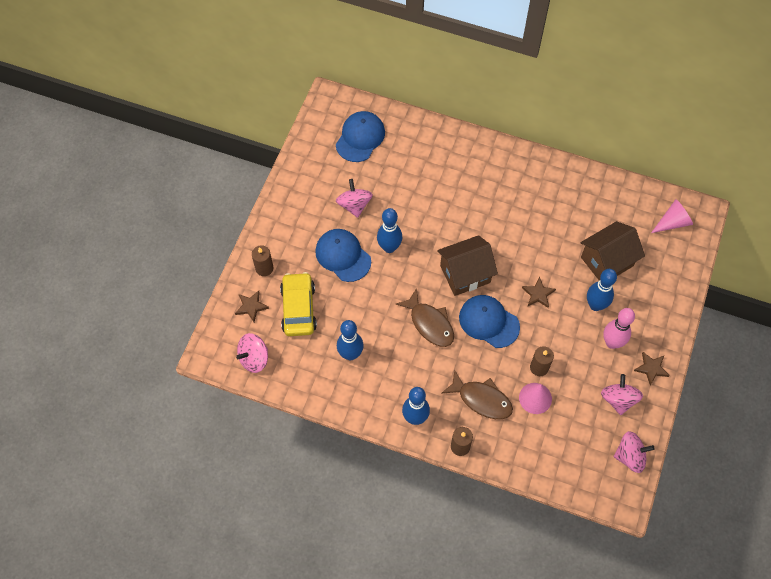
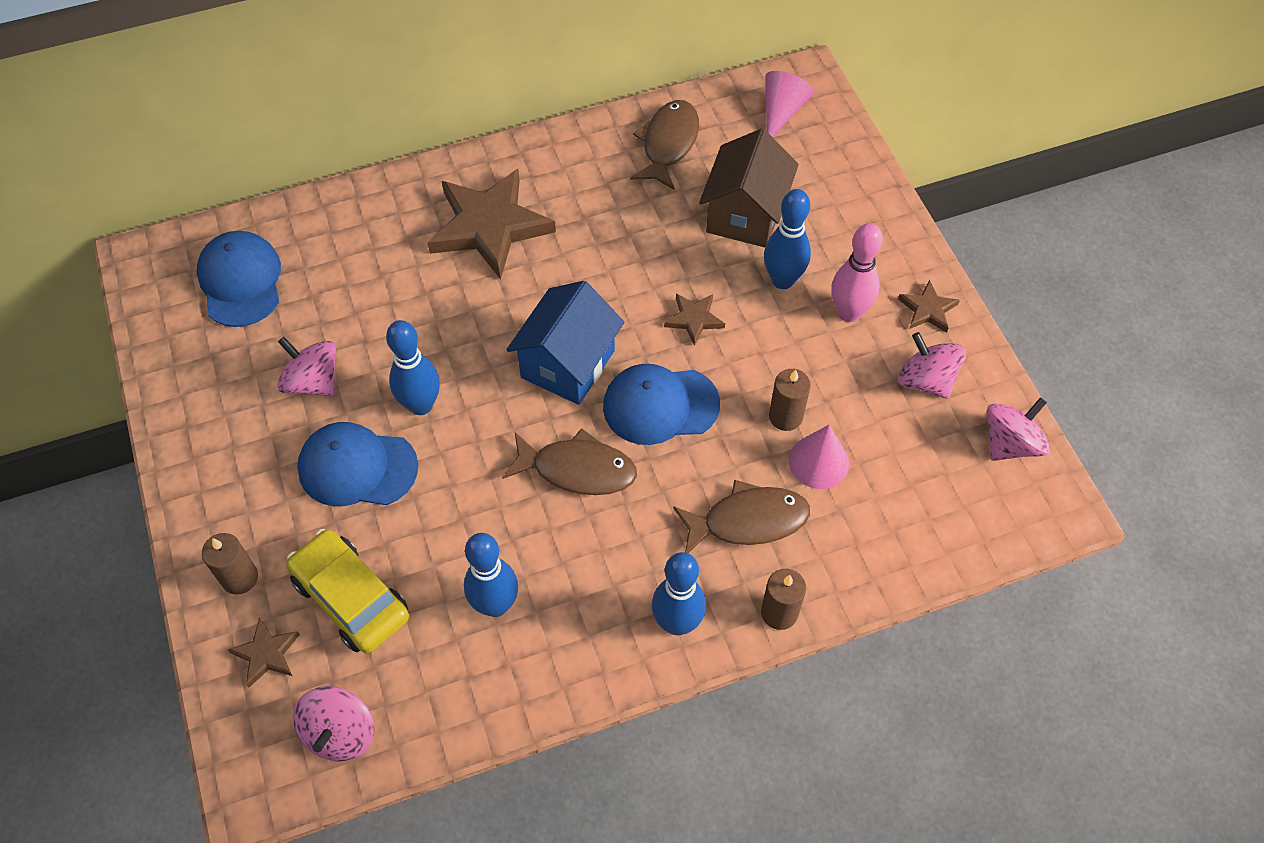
camera: 40 degrees left, 5 degrees down
(465, 274) = (568, 364): brown house -> blue house
(485, 185) = (490, 226): none -> brown star
(601, 201) = (668, 144): none -> brown fish

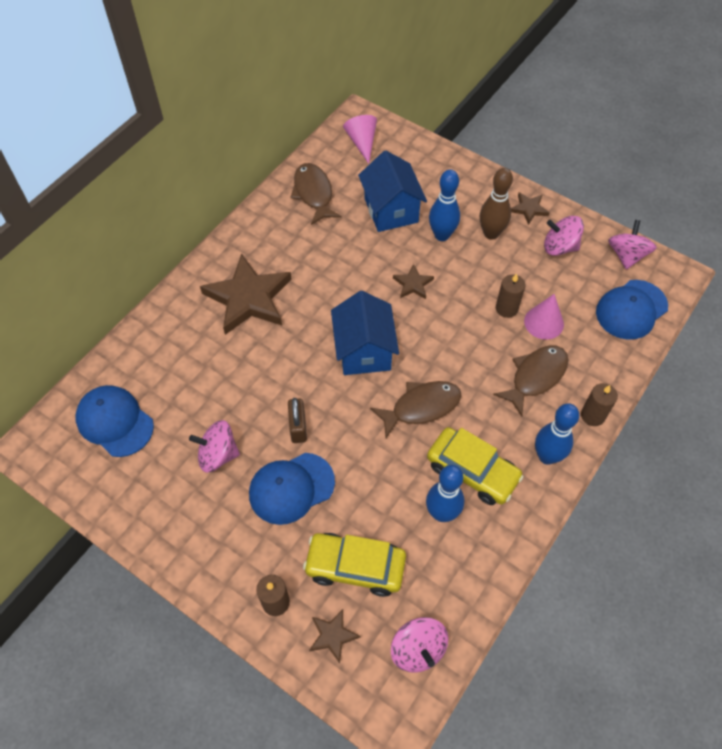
camera: 35 degrees left, 0 degrees up
(421, 405) = (298, 427): blue bowling pin -> brown padlock
(572, 581) = (472, 471): none -> yellow car
(660, 405) = (435, 343): blue cap -> blue cap (631, 310)
(745, 214) = (391, 210): brown house -> blue house
(848, 313) = (491, 233): pink bowling pin -> brown bowling pin

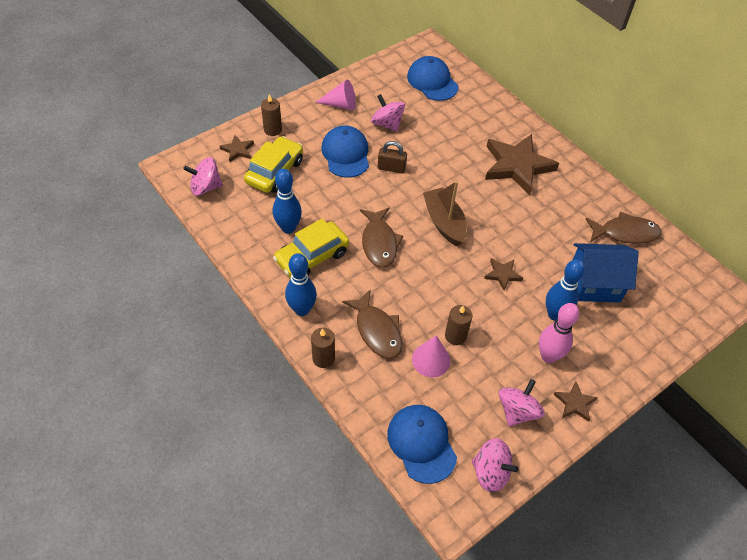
camera: 105 degrees right, 5 degrees down
(115, 422) = (432, 81): blue cap -> blue cap turned 90 degrees counterclockwise
(218, 455) = (387, 124): pink spinning top -> pink spinning top turned 60 degrees counterclockwise
(362, 142) = (690, 287): pink cone -> pink cone (340, 104)
(364, 351) = (444, 222): blue house -> brown boat
(491, 233) = (548, 356): brown bowling pin -> pink bowling pin

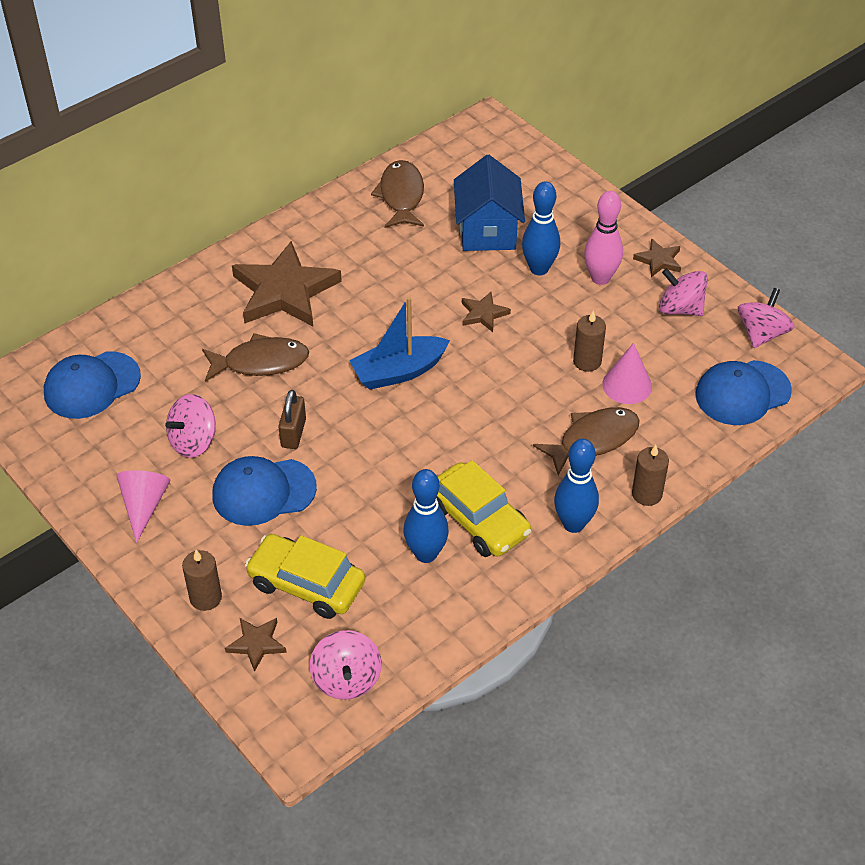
camera: 90 degrees left, 5 degrees down
(379, 243) = (443, 442): brown fish -> brown fish (260, 362)
(444, 222) = (399, 372): brown boat -> blue boat

